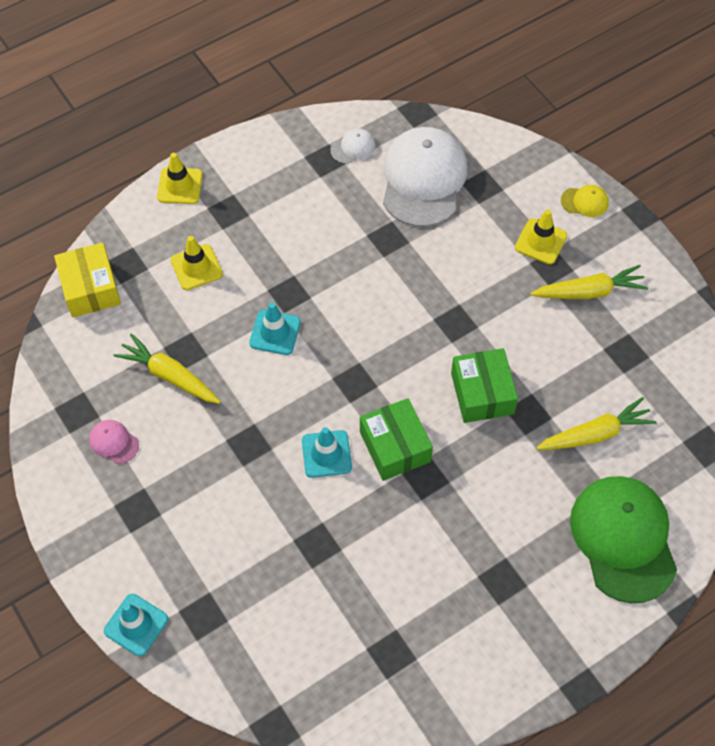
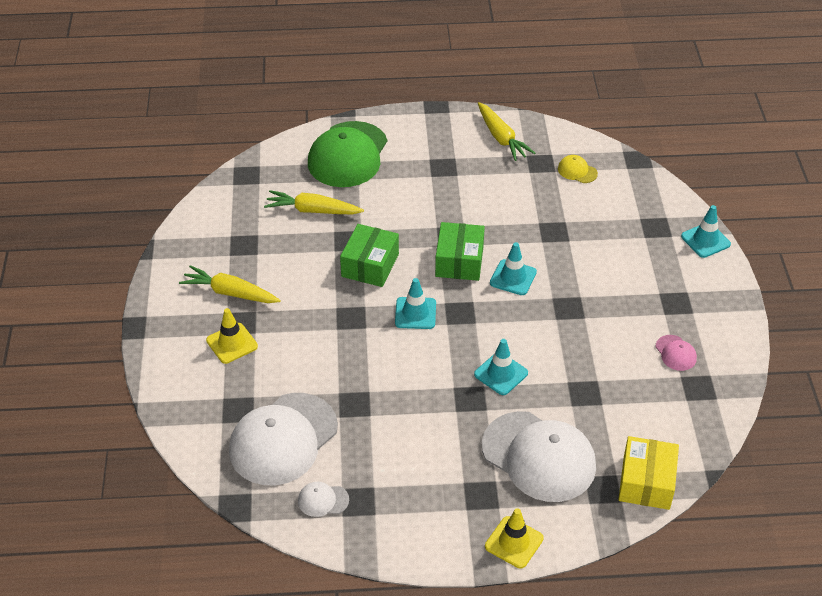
camera: 150 degrees left, 15 degrees down
(170, 376) = (607, 380): yellow carrot -> yellow carrot (501, 138)
(196, 267) = (539, 457): yellow traffic cone -> white cap
(397, 359) = (415, 313): none -> turquoise traffic cone
(585, 202) = (167, 356): yellow cap -> yellow cap (577, 171)

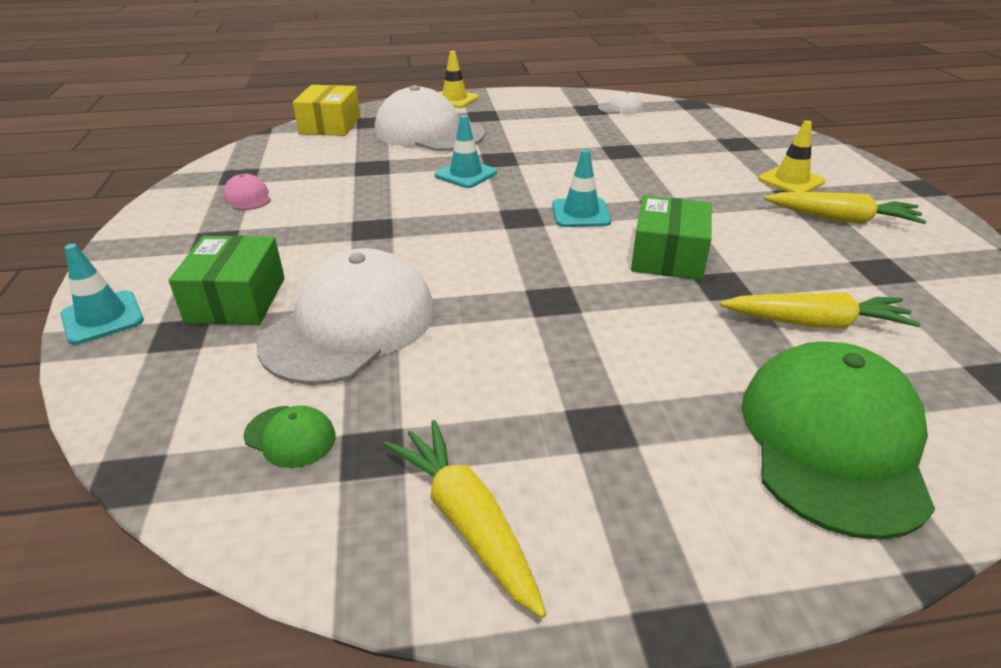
camera: 175 degrees right, 10 degrees down
(283, 439) = (678, 131): white cap -> white cap (350, 325)
(459, 261) = (532, 268): green box -> green box (236, 300)
(513, 277) = (448, 254): turquoise traffic cone -> none
(577, 171) = (290, 436): yellow cap -> green cap

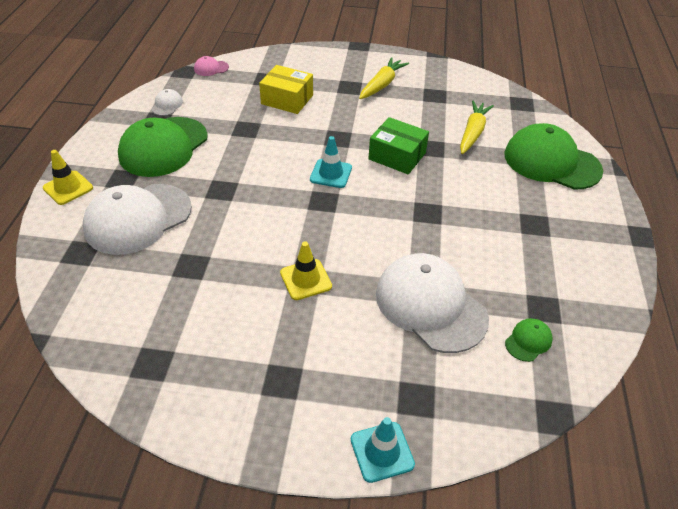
camera: 75 degrees left, 10 degrees up
(236, 300) = (382, 365): green box -> none
(248, 197) = (207, 356): pink cap -> pink cap (211, 68)
(330, 125) = (66, 284): yellow box -> yellow box (287, 99)
(466, 174) = (240, 213): turquoise traffic cone -> none
(467, 521) = (589, 281): yellow carrot -> none
(547, 120) = (163, 147): none -> green cap
(791, 181) = (329, 81): yellow traffic cone -> yellow traffic cone (306, 279)

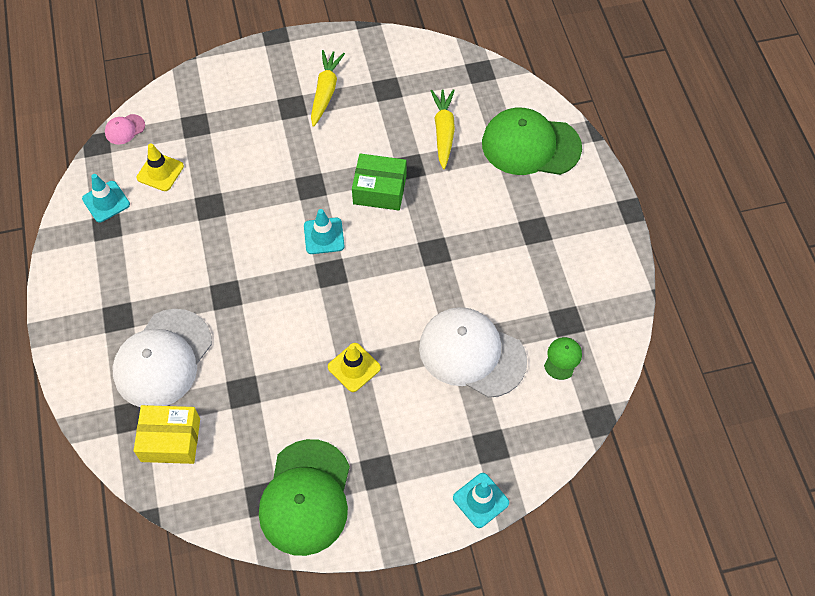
camera: 20 degrees left, 15 degrees up
(68, 188) = (69, 348): yellow traffic cone -> yellow traffic cone (160, 172)
(163, 147) = (136, 261): green cap -> green cap (306, 497)
(167, 105) = (106, 201): white cap -> turquoise traffic cone
(287, 99) = (233, 149): yellow box -> yellow box (170, 440)

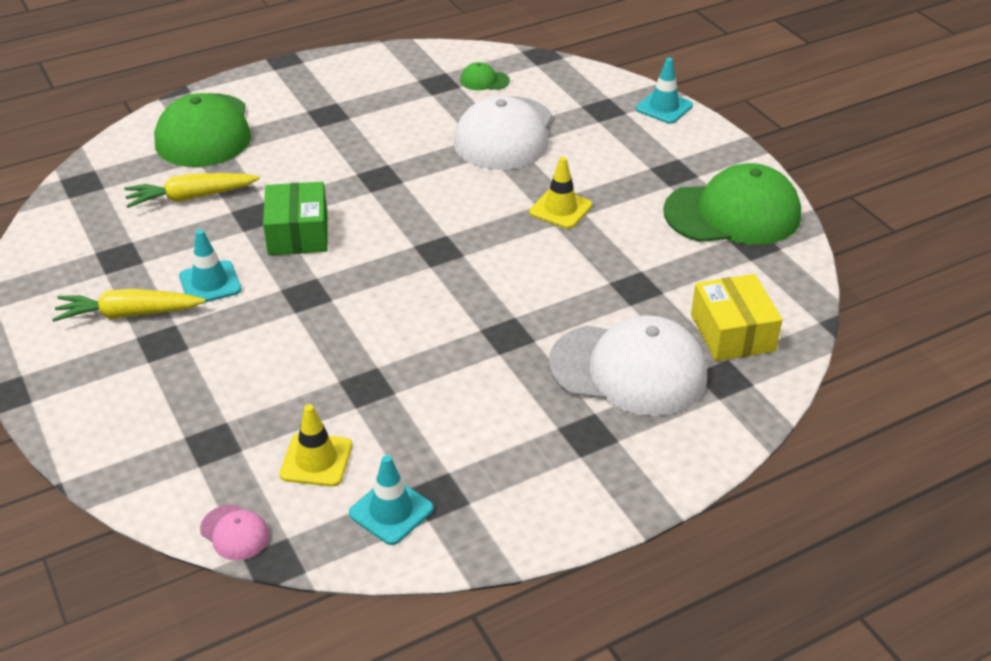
camera: 105 degrees left, 20 degrees down
(324, 236) = (385, 267): turquoise traffic cone -> turquoise traffic cone (210, 283)

